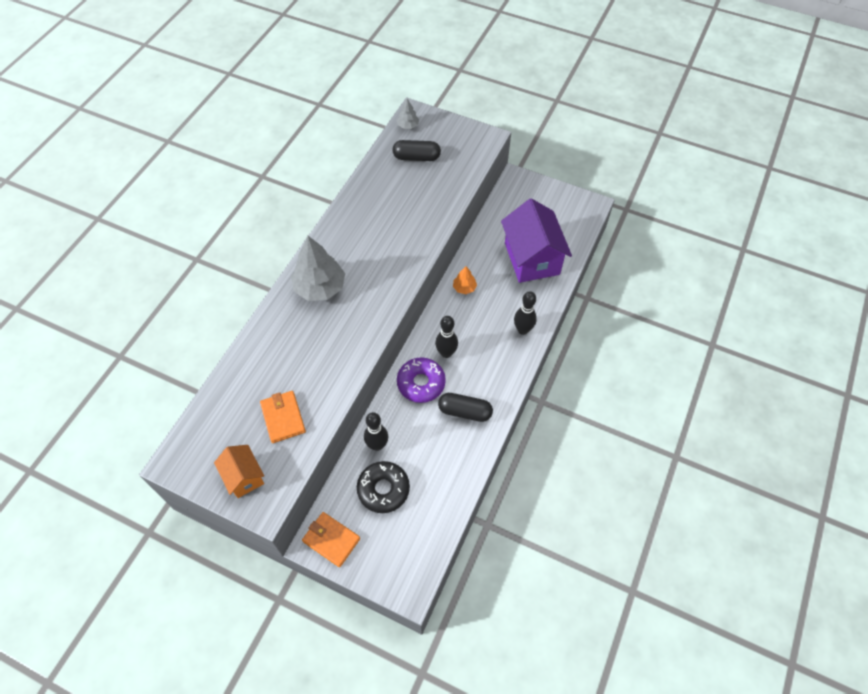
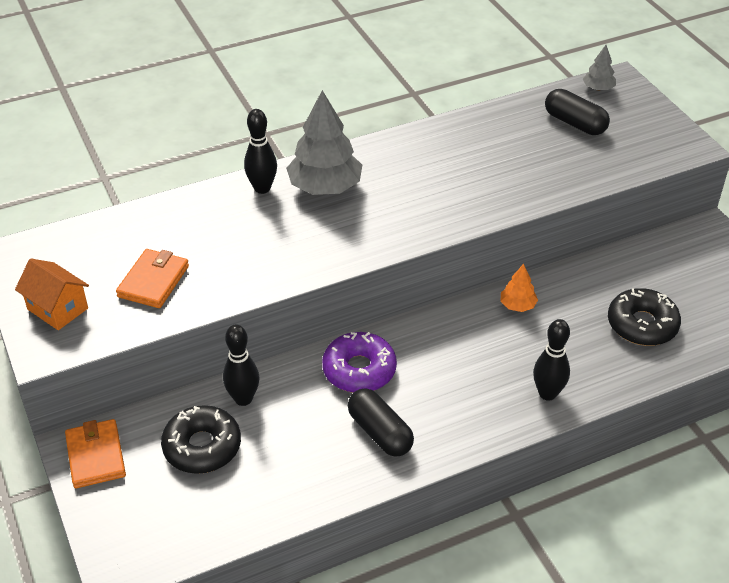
camera: 40 degrees right, 15 degrees down
(244, 477) = (57, 309): orange house -> orange house turned 60 degrees counterclockwise
(446, 353) = (422, 358): black bowling pin -> black bowling pin (262, 188)
(531, 258) = (642, 325): purple house -> black donut

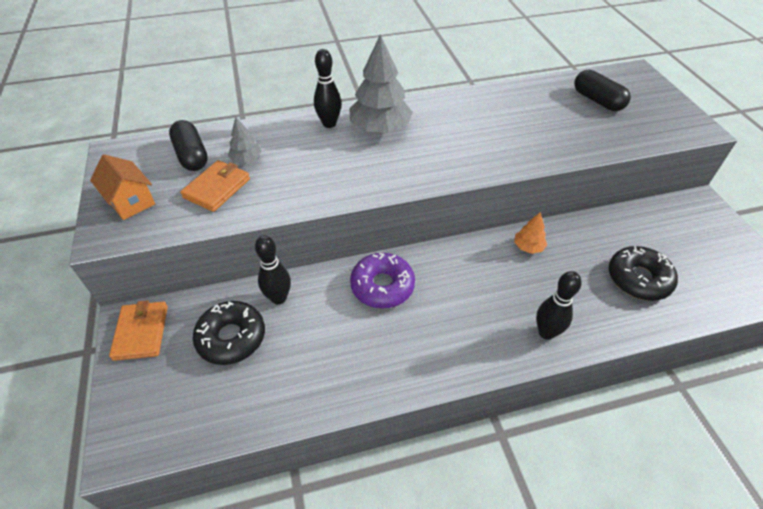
camera: 10 degrees right, 5 degrees up
(380, 432) = (388, 348): black capsule -> black capsule (192, 155)
(598, 88) = (619, 76): grey tree -> grey tree (246, 159)

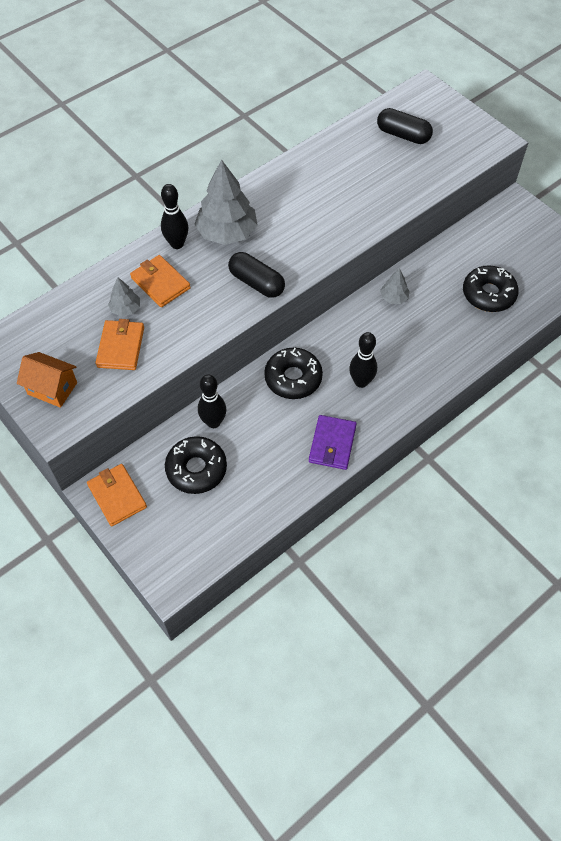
camera: 25 degrees left, 10 degrees up
(192, 155) = (71, 323): black capsule -> black capsule (256, 283)
(292, 149) = (160, 283): none -> orange wallet
(382, 286) = (293, 378): purple donut -> black donut
(385, 370) = (332, 444): none -> purple wallet
(528, 247) = (394, 297): orange tree -> grey tree
(546, 332) = (437, 366): black bowling pin -> black bowling pin (361, 382)

